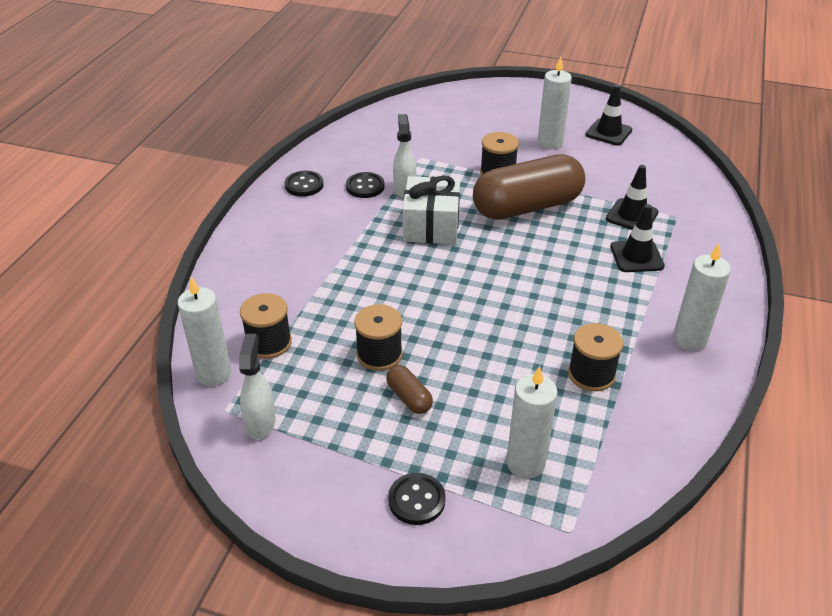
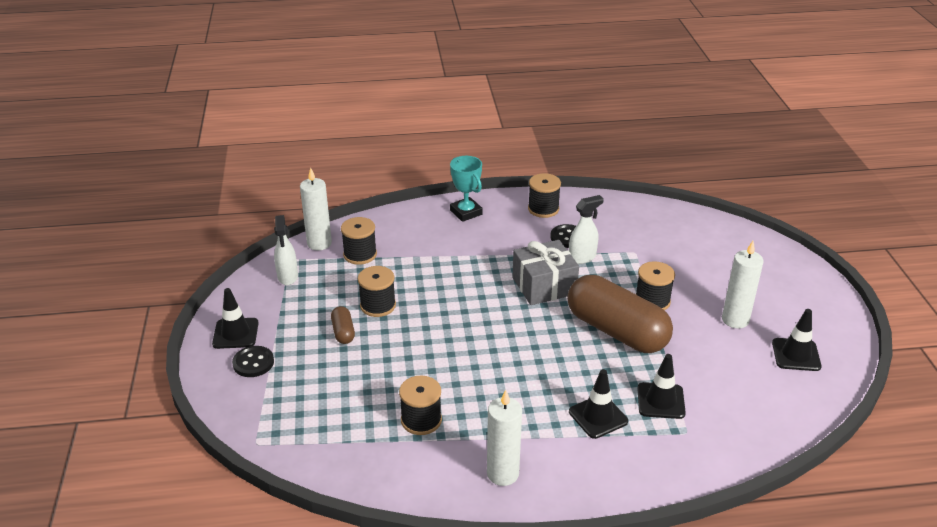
camera: 65 degrees right, 5 degrees down
(260, 422) = (287, 277): white spray bottle -> white spray bottle turned 105 degrees clockwise
(261, 237) = (466, 212): none -> turquoise trophy
(304, 185) = (543, 209): black button -> black spool
(344, 506) = (235, 333): none -> black traffic cone
(409, 397) = (343, 332): brown capsule -> brown capsule turned 45 degrees counterclockwise
(431, 226) = (544, 286): white gift -> grey gift
(525, 463) = (308, 406): white candle -> none

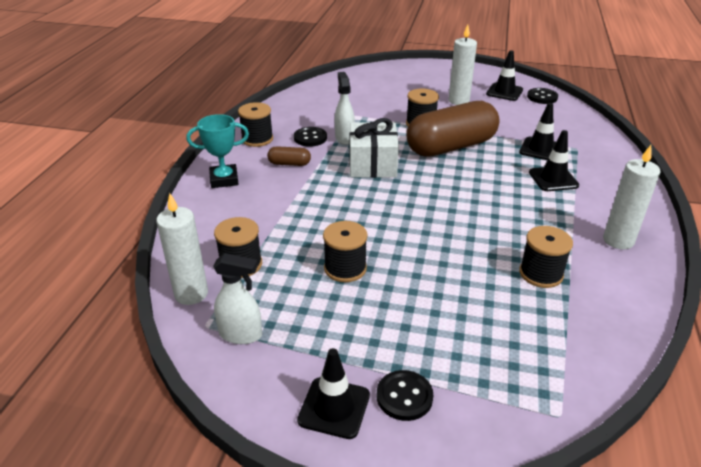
camera: 70 degrees left, 0 degrees up
(343, 332) = (379, 303): brown capsule -> brown capsule (289, 164)
(544, 286) = (372, 164): grey gift -> white gift
(811, 391) = (542, 97): none -> black button

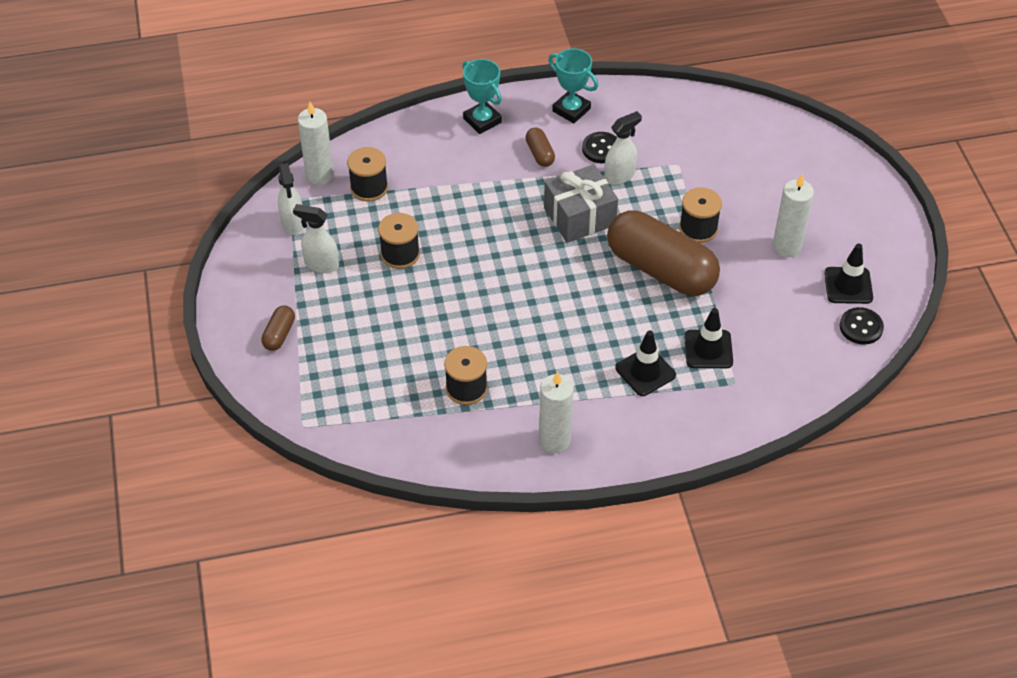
camera: 65 degrees right, 15 degrees up
(257, 139) = (571, 110): black spool -> turquoise trophy
(319, 329) = (321, 264): none -> white spray bottle
(334, 408) = (251, 300): black traffic cone -> none
(372, 164) = (579, 216): white gift -> grey gift
(404, 396) = (279, 334): black button -> brown capsule

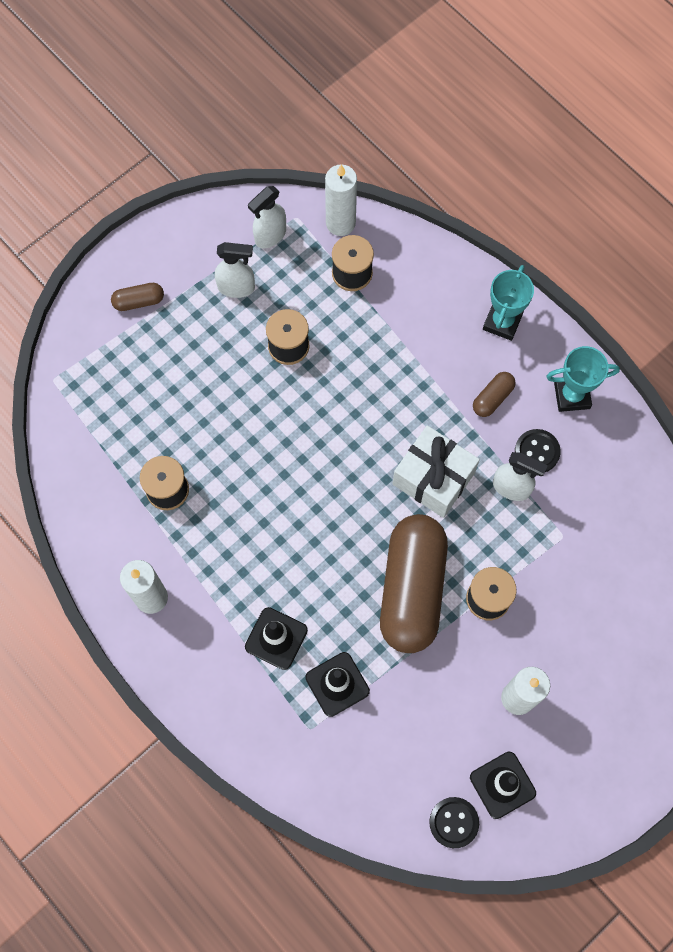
camera: 60 degrees right, 20 degrees up
(321, 264) = (236, 287): white spray bottle -> white spray bottle turned 105 degrees clockwise
(571, 110) = (571, 395): turquoise trophy -> turquoise trophy turned 75 degrees clockwise
(579, 216) = (433, 478): grey gift -> white gift

